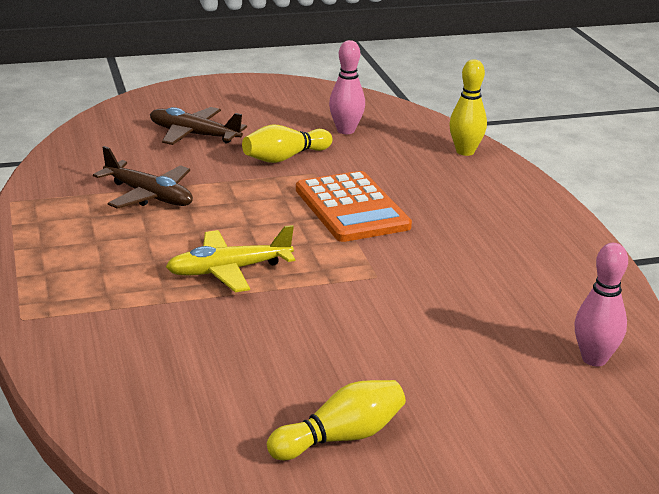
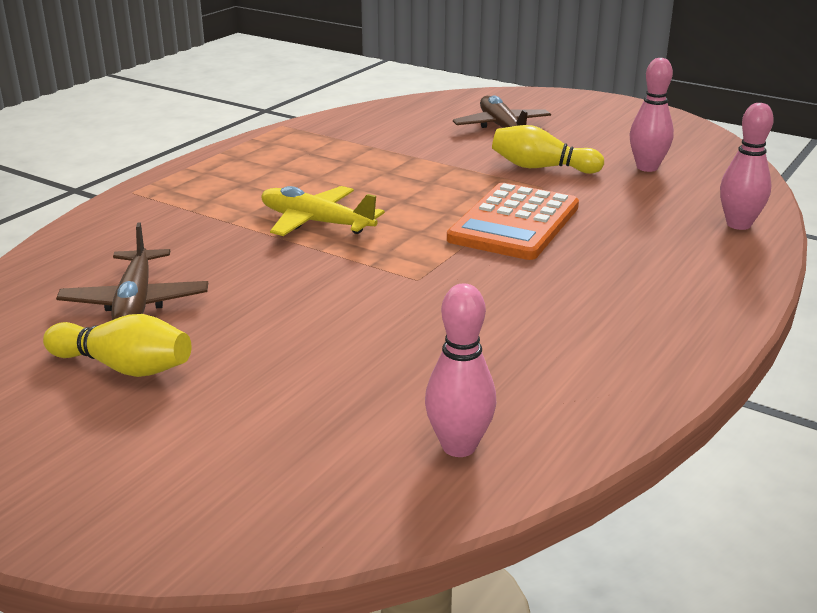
camera: 50 degrees right, 0 degrees up
(149, 196) = (375, 154): brown plane -> brown plane (135, 302)
(465, 151) = (738, 224): yellow bowling pin -> pink bowling pin

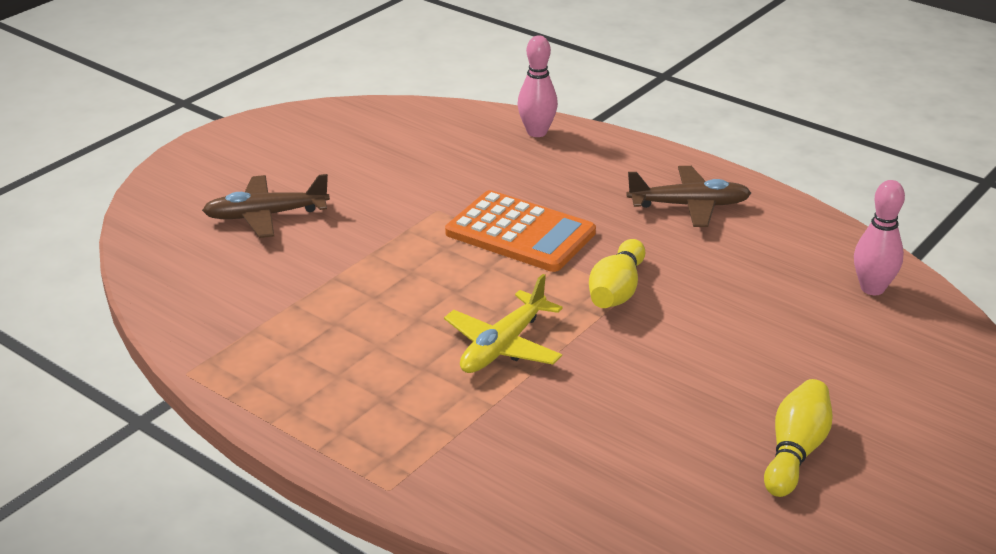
camera: 85 degrees left, 5 degrees up
(135, 302) = (678, 456): brown plane -> brown plane (689, 206)
(541, 168) = (389, 205): yellow bowling pin -> yellow bowling pin (616, 291)
(647, 167) = (404, 151): pink bowling pin -> none

